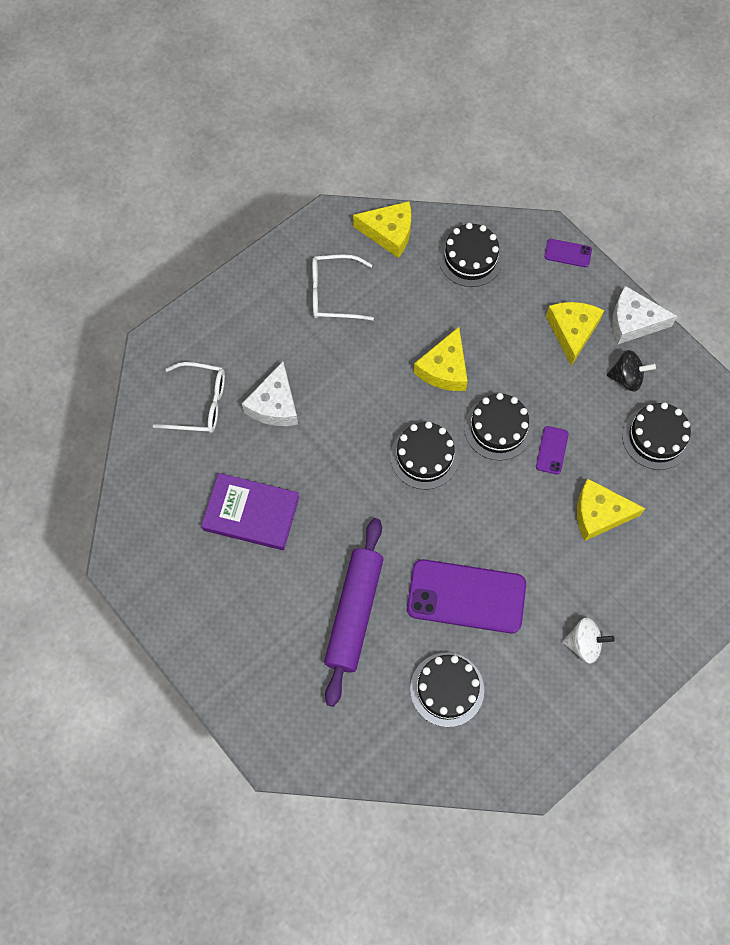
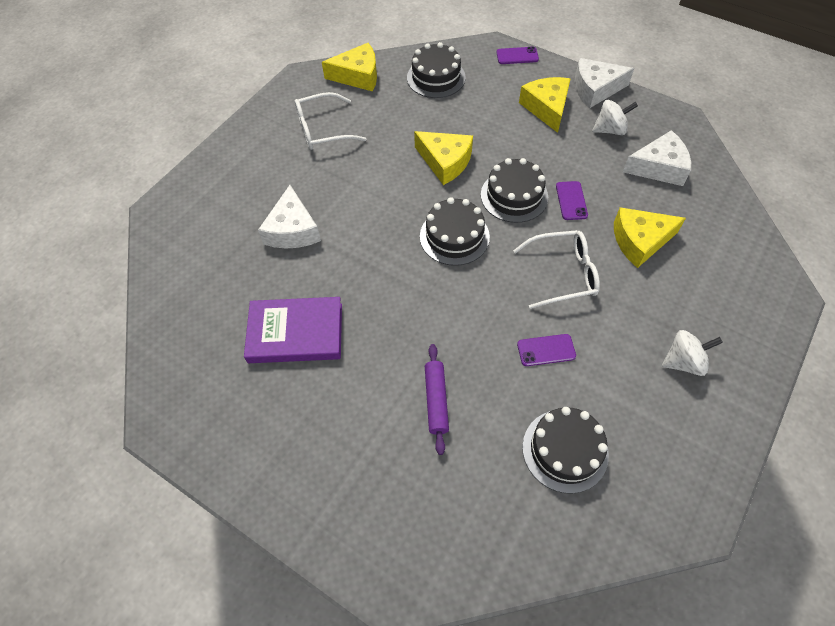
camera: 15 degrees left, 10 degrees down
(199, 403) = (216, 247): white glasses -> white glasses (563, 274)
(354, 613) = (436, 400): purple rolling pin -> purple rolling pin, size x0.53
(444, 369) = (445, 162): yellow cheese -> yellow cheese turned 60 degrees counterclockwise
(466, 596) = (546, 350): purple phone -> purple phone, size x0.44
(626, 378) = (610, 130): black spinning top -> white spinning top
(656, 437) = (659, 167): black cake -> white cheese

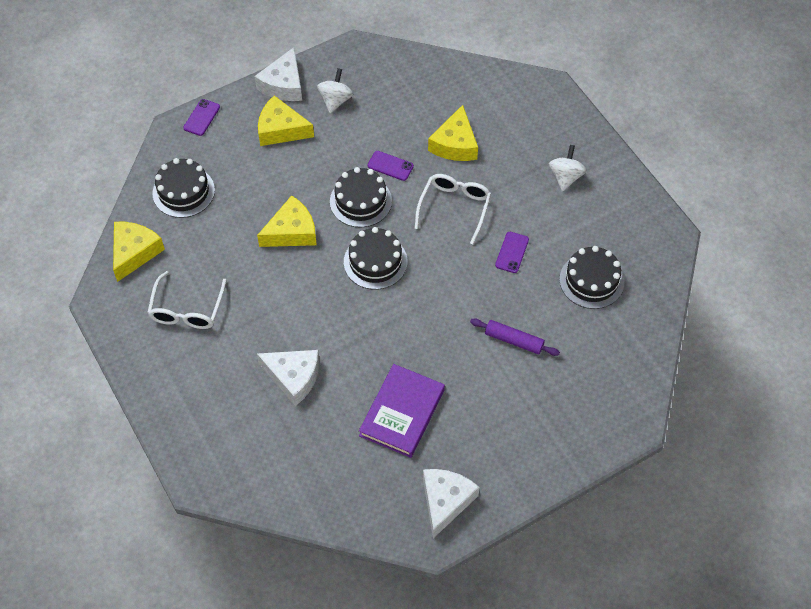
camera: 65 degrees left, 0 degrees up
(659, 167) = (395, 92): white cheese -> white cheese (445, 501)

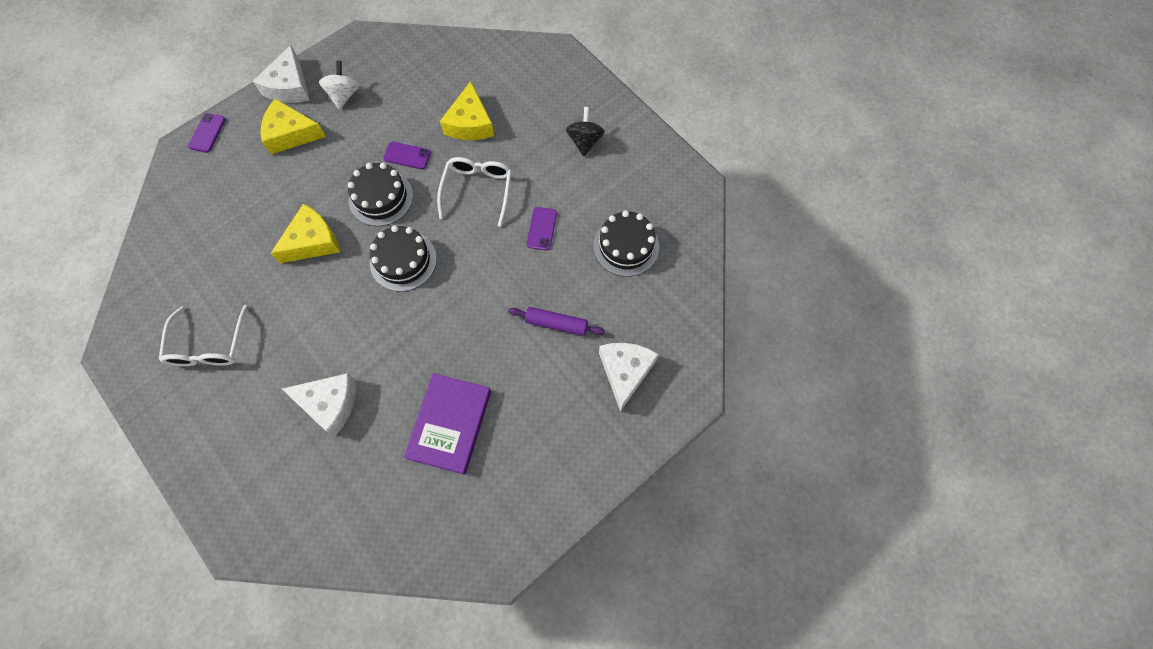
camera: 10 degrees left, 10 degrees up
(134, 252) = (147, 290): yellow cheese -> none
(183, 192) = (194, 215): black cake -> none
(445, 501) = (508, 518): white cheese -> white cheese (625, 372)
(565, 177) = (585, 141): white spinning top -> black spinning top

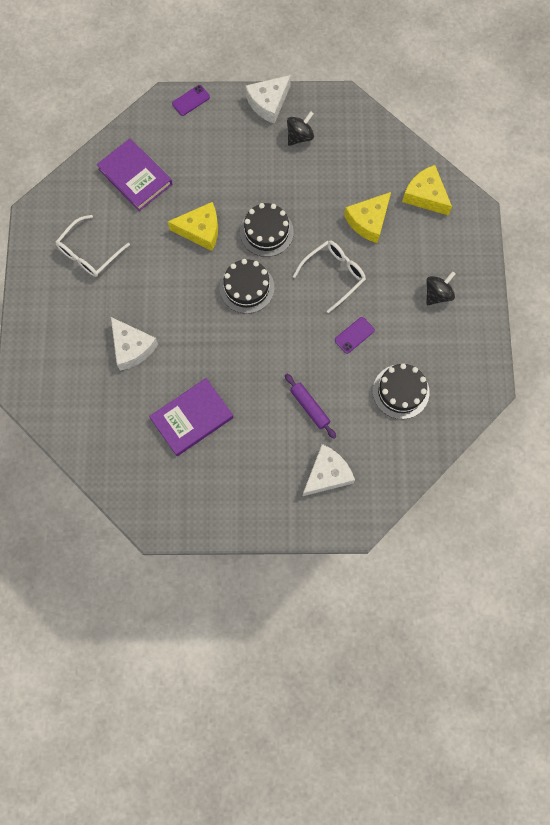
camera: 40 degrees right, 5 degrees up
(203, 239) = (135, 177): none -> purple book
(291, 134) = (243, 140): yellow cheese -> yellow cheese (425, 195)
(344, 95) = (299, 136): white spinning top -> black spinning top
(407, 155) = (307, 214): purple phone -> none

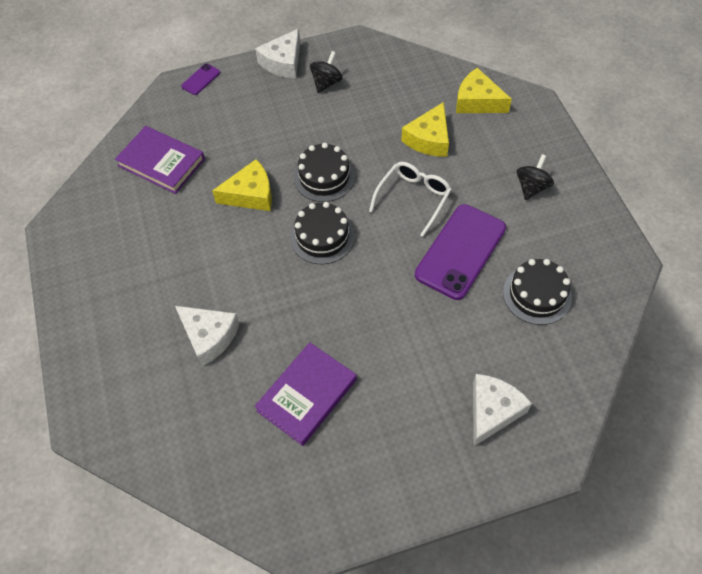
camera: 15 degrees left, 15 degrees down
(89, 253) = (129, 250): white glasses -> none
(309, 407) = (441, 341): purple rolling pin -> none
(354, 335) = (460, 251): purple phone -> purple phone, size x2.27

